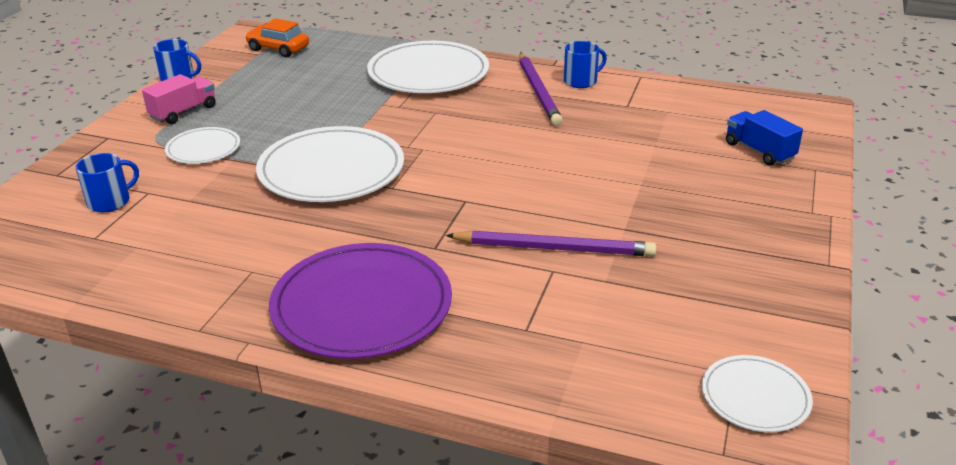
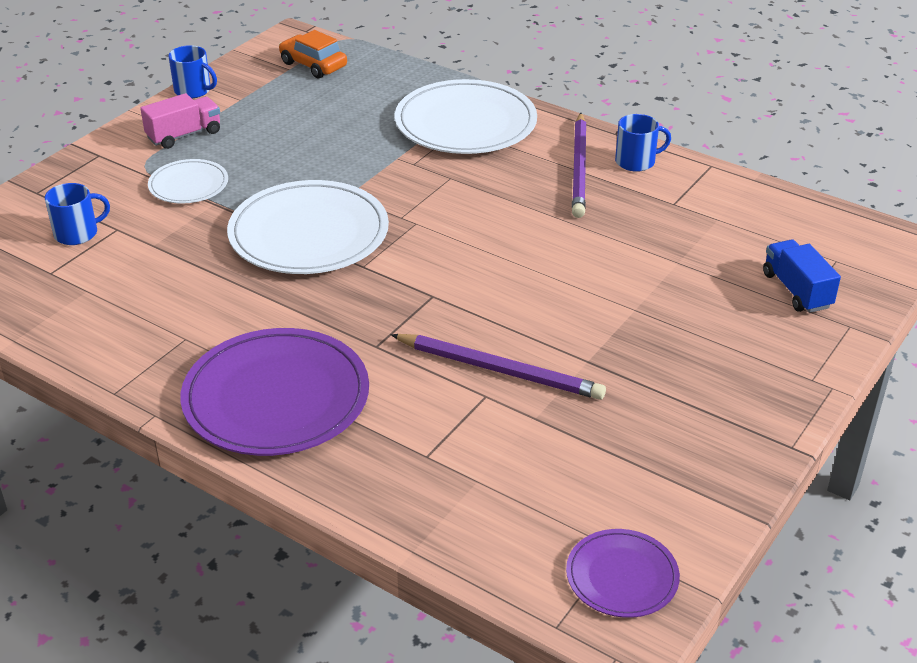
camera: 15 degrees right, 5 degrees up
(755, 397) = (622, 576): white plate -> purple plate

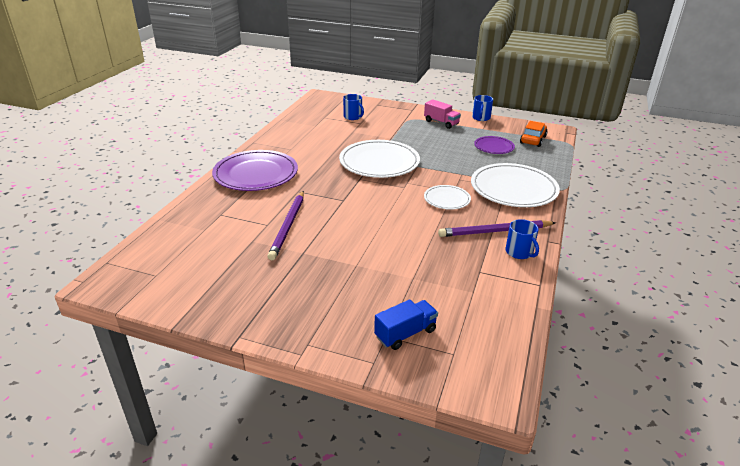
camera: 75 degrees right, 5 degrees down
(188, 185) = (402, 130): white plate -> white plate (447, 199)
(622, 576) = (135, 279): purple plate -> purple plate (494, 147)

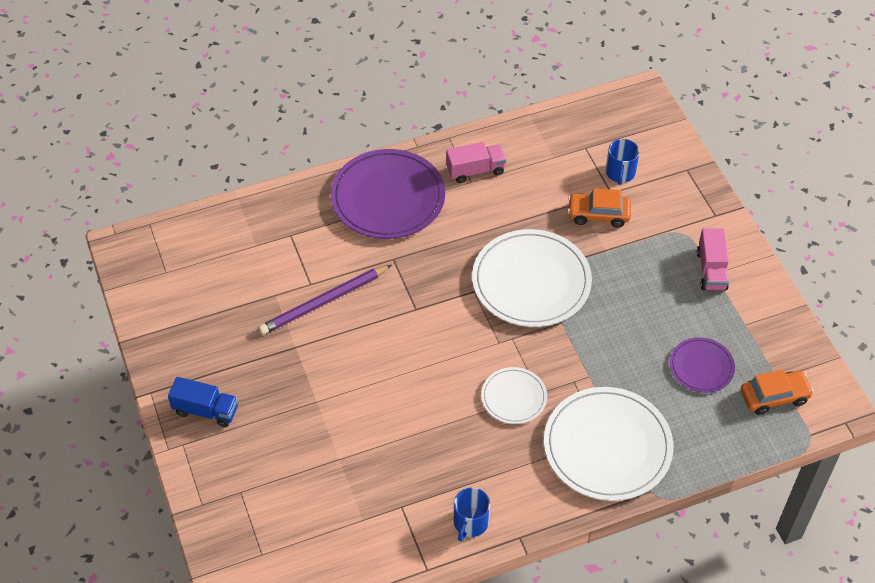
camera: 50 degrees right, 20 degrees up
(286, 145) = (475, 170): none -> pink truck
(367, 131) = (598, 214): none -> orange car
(405, 333) = (256, 503): blue truck -> blue truck (206, 410)
(481, 118) = (779, 302): blue mug -> none
(495, 231) = (490, 479): purple pencil -> none

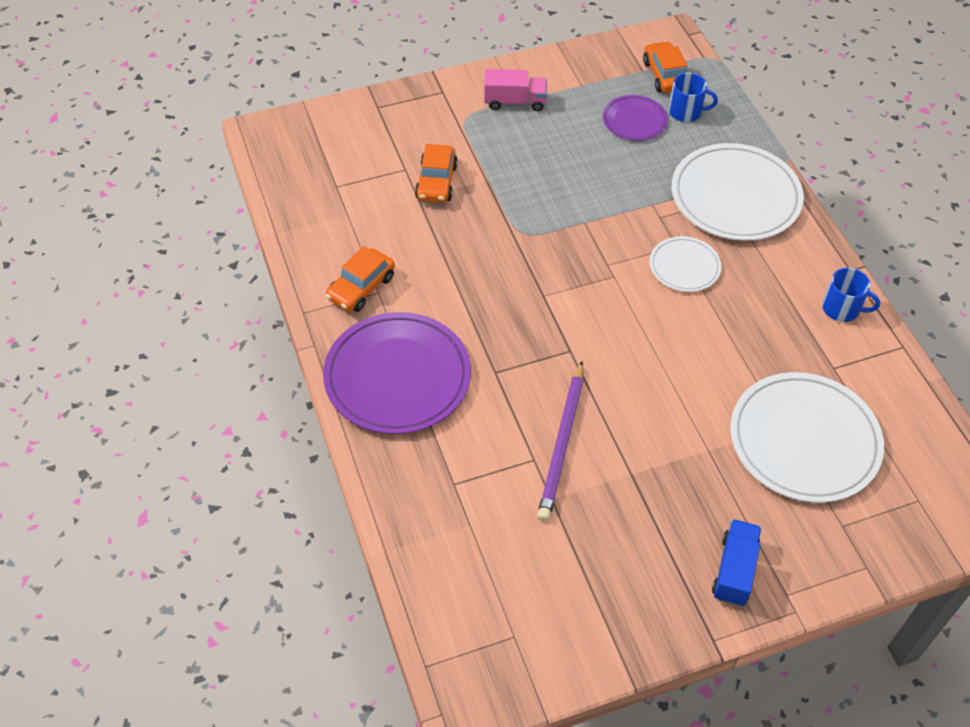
camera: 90 degrees left, 0 degrees up
(324, 302) = (562, 444): purple pencil -> purple pencil turned 45 degrees clockwise
(475, 170) = (361, 287): pink truck -> orange car
(531, 281) = (529, 244): white plate -> white plate (804, 440)
(620, 173) = (377, 160): blue mug -> blue mug (686, 112)

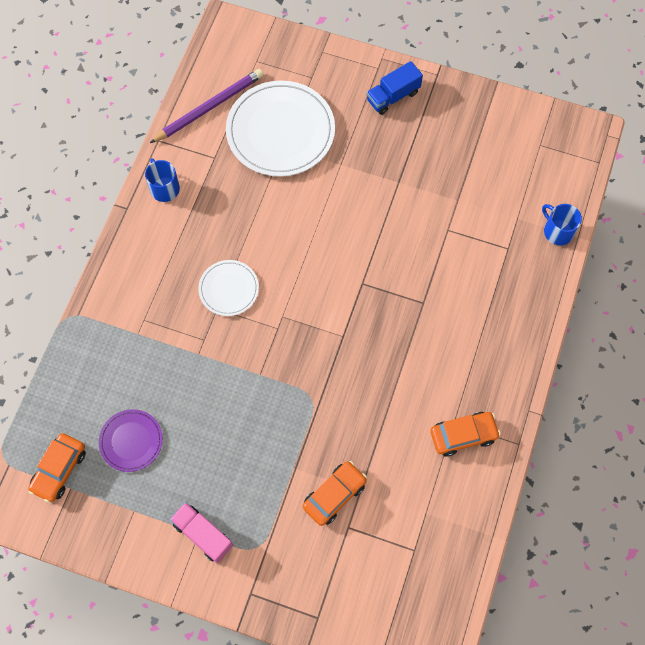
camera: 140 degrees left, 15 degrees up
(397, 376) = (489, 345): purple plate -> none
(562, 444) = (422, 227): purple pencil -> purple pencil (209, 107)
(686, 112) = (85, 419): blue mug -> blue mug (557, 231)
(735, 196) = (134, 317): white plate -> none

